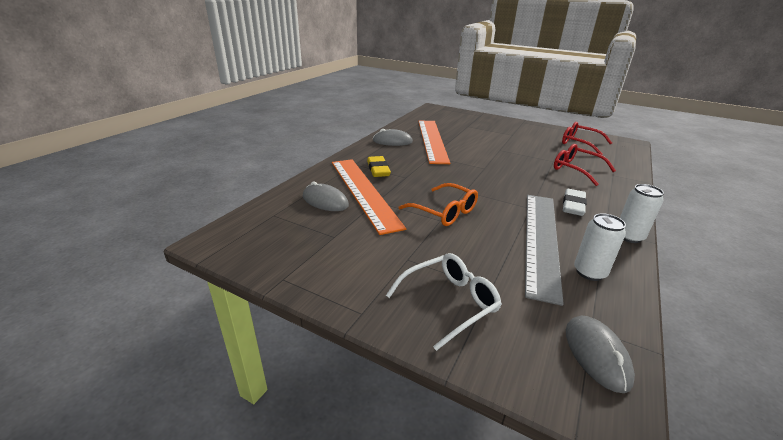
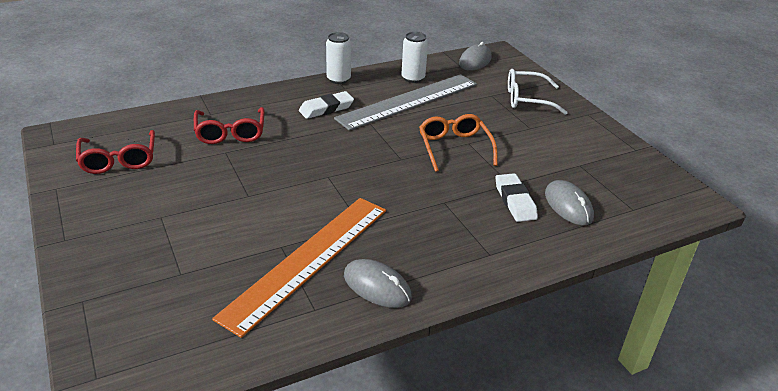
camera: 145 degrees left, 5 degrees up
(363, 191) = (515, 201): orange ruler -> white eraser
(378, 169) = (466, 229): yellow eraser -> none

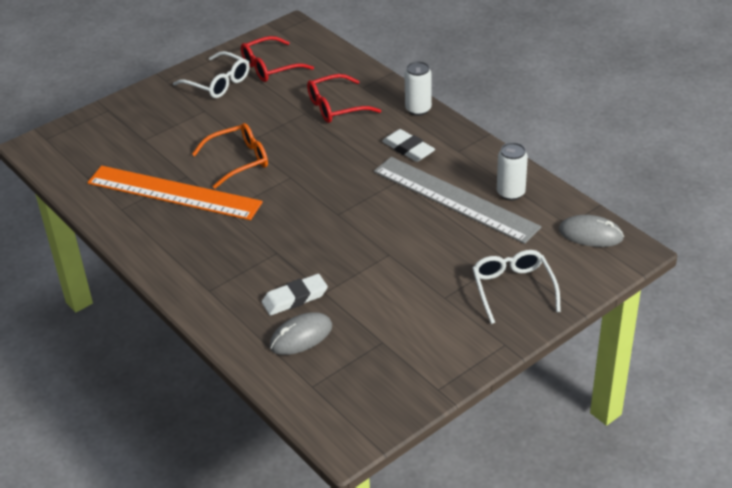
camera: 80 degrees right, 5 degrees up
(113, 199) = (218, 83): none -> white glasses
(338, 79) = (475, 143): white can -> white can (418, 109)
(377, 286) = (152, 234): grey mouse -> none
(454, 148) = (374, 246): orange glasses -> orange glasses (238, 161)

